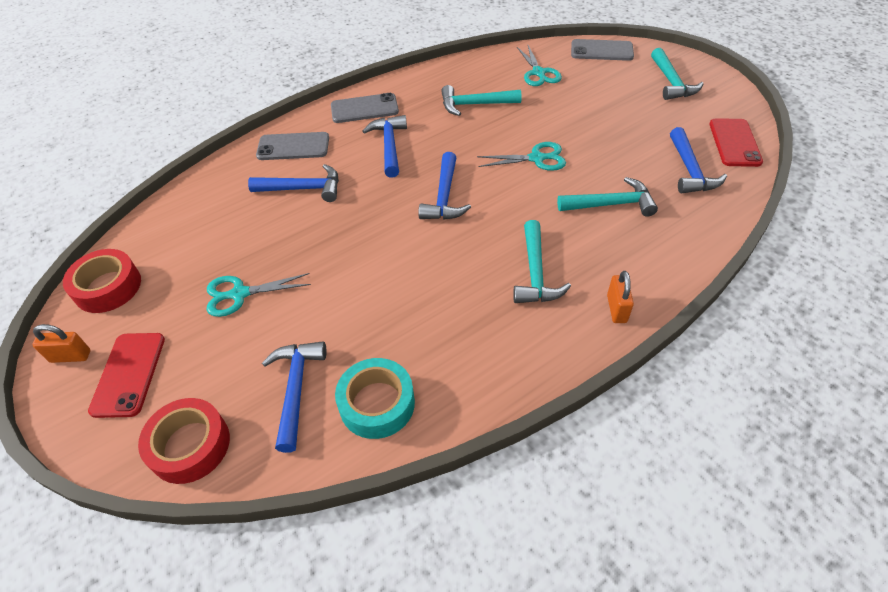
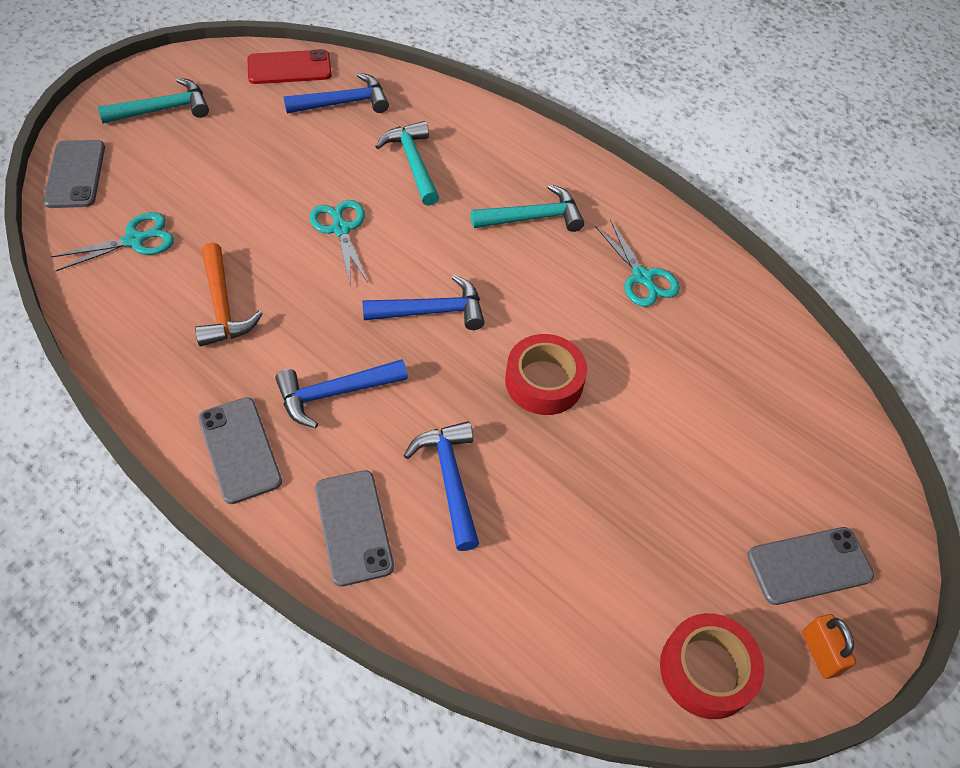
camera: 110 degrees left, 5 degrees up
(128, 374) = (809, 566): red phone -> grey phone
(190, 445) = (849, 461): red tape -> red tape (544, 381)
(240, 294) = (657, 490): turquoise scissors -> turquoise scissors (642, 277)
(296, 389) = (750, 389): blue hammer -> none
(377, 404) = (734, 318): turquoise tape -> none
(475, 105) = (222, 306): turquoise hammer -> orange hammer
(616, 309) = (559, 159): orange padlock -> none

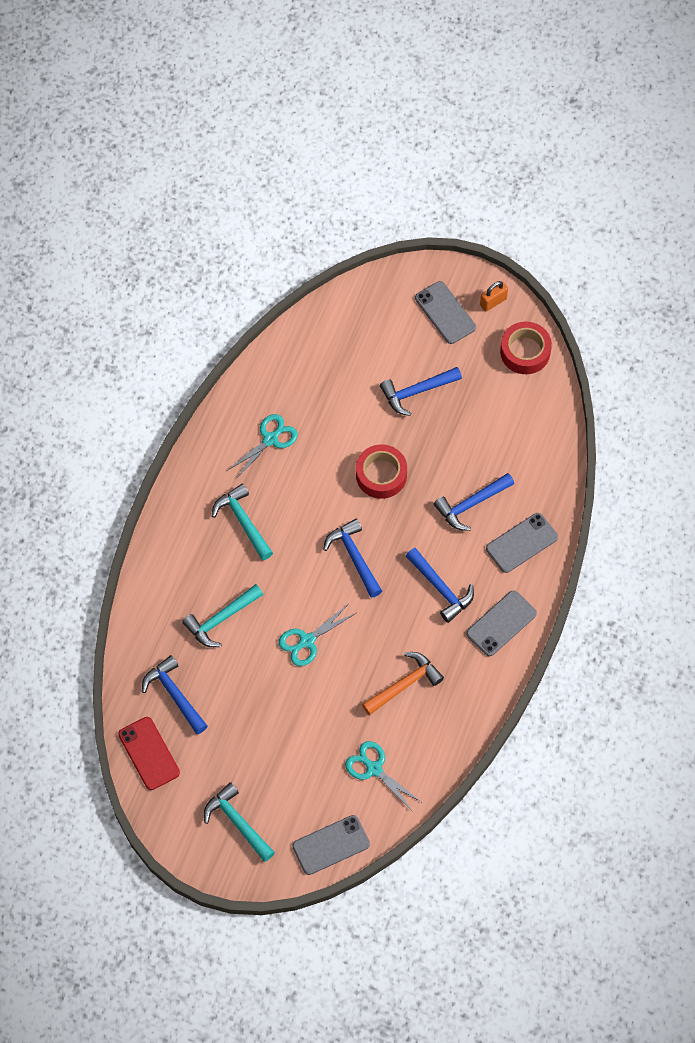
camera: 105 degrees left, 10 degrees up
(669, 473) = (416, 392): none -> blue hammer

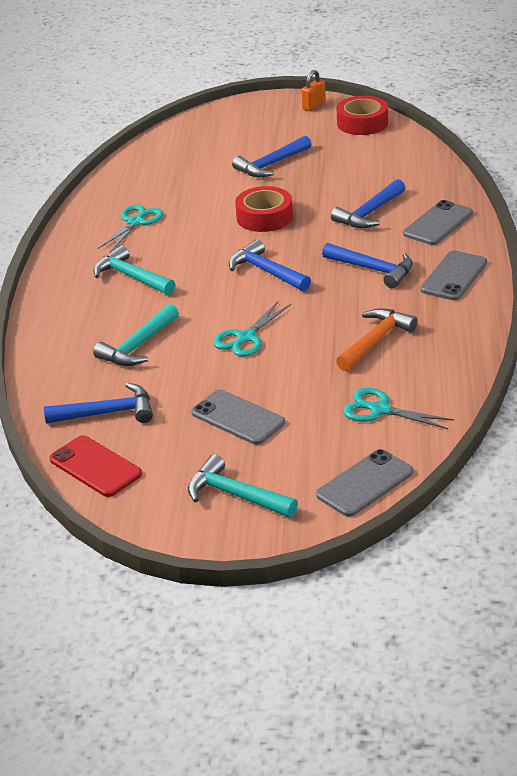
camera: 15 degrees left, 30 degrees down
(174, 694) = (107, 413): blue hammer -> blue hammer turned 135 degrees clockwise
(445, 313) = (272, 120): grey phone -> grey phone (238, 418)

